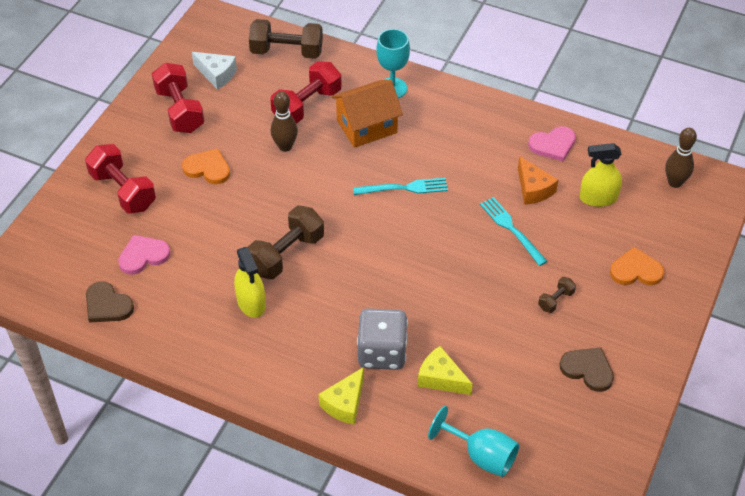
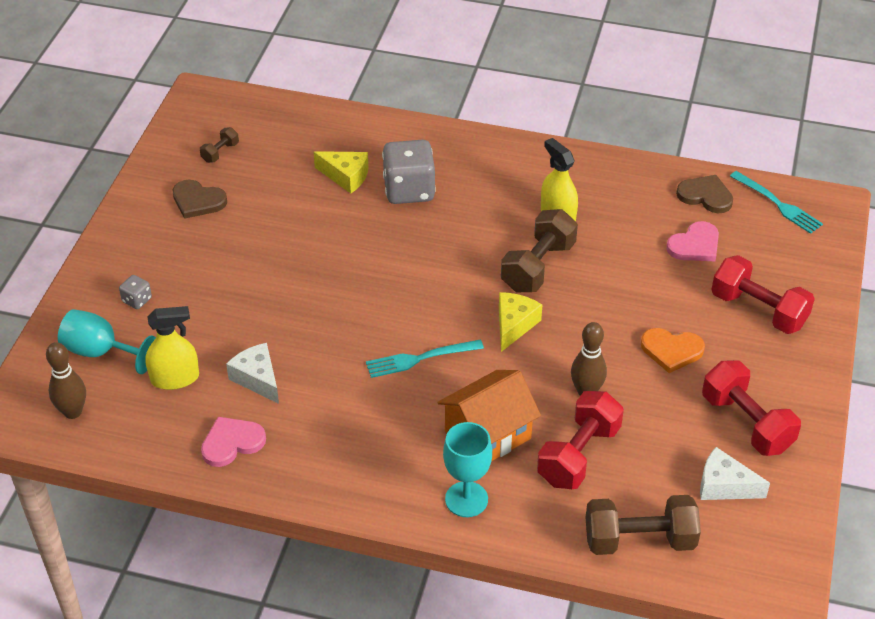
camera: 170 degrees right, 5 degrees down
(345, 403) = (435, 146): yellow cheese -> yellow cheese (514, 325)
(481, 455) = (300, 125): turquoise goblet -> turquoise goblet (100, 352)
(511, 229) = (283, 327): turquoise fork -> turquoise fork (778, 204)
(533, 189) = (257, 379): orange cheese -> white cheese
(556, 300) = (230, 259): brown dumbbell -> brown dumbbell (220, 152)
(636, 270) = (137, 300): orange heart -> grey dice

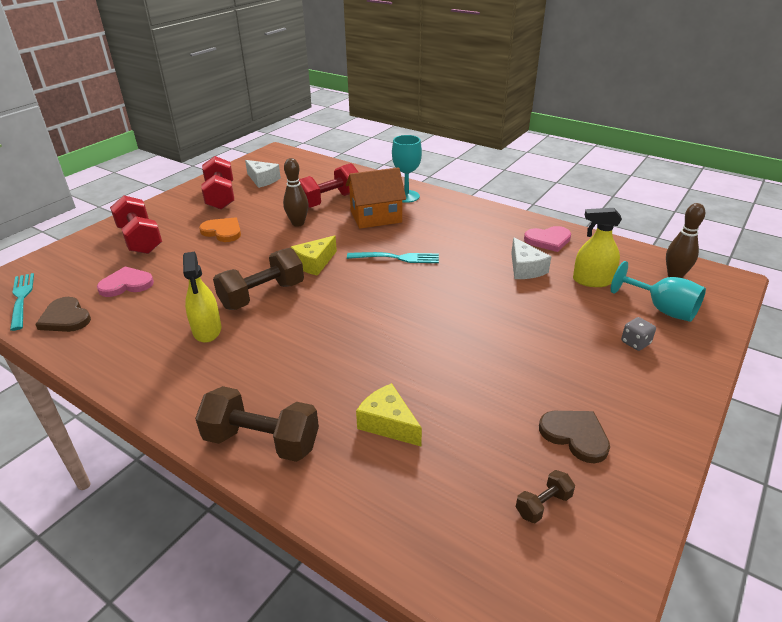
camera: 160 degrees left, 10 degrees down
(409, 190) = (327, 389): grey dice -> none
(639, 540) = (325, 171): brown dumbbell -> brown dumbbell (262, 441)

